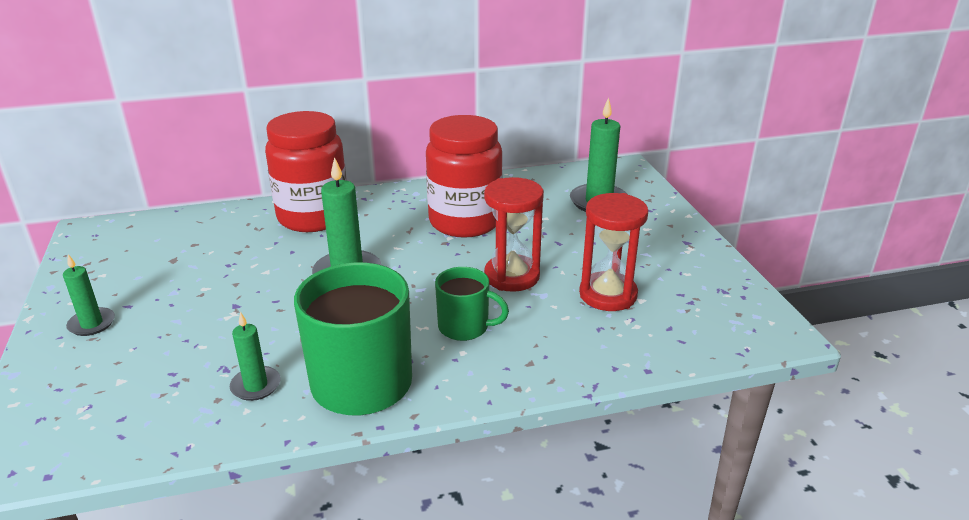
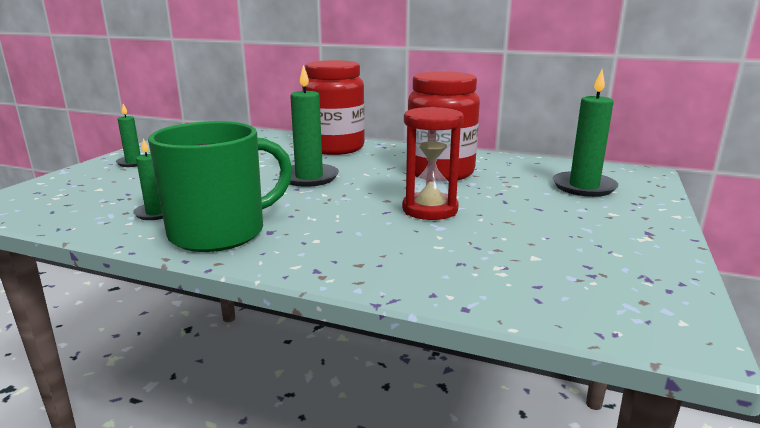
camera: 35 degrees right, 10 degrees down
(465, 327) = (342, 227): green mug -> none
(608, 295) = (503, 244): red hourglass -> none

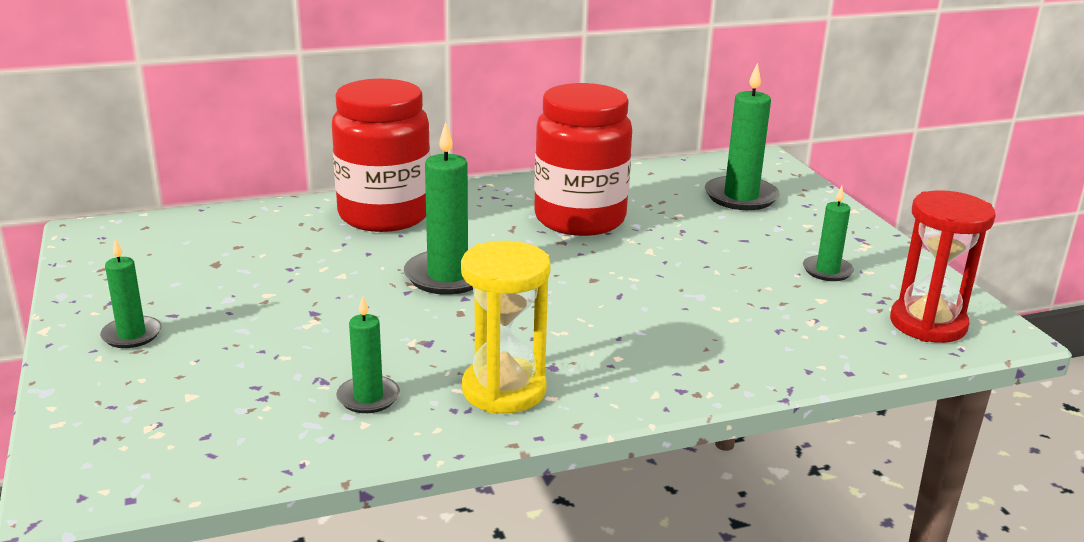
camera: 40 degrees left, 5 degrees up
(220, 232) = (504, 390): green mug -> yellow hourglass
(430, 209) = (655, 277): red hourglass -> red hourglass (928, 324)
(576, 242) = (827, 271): none -> green candle

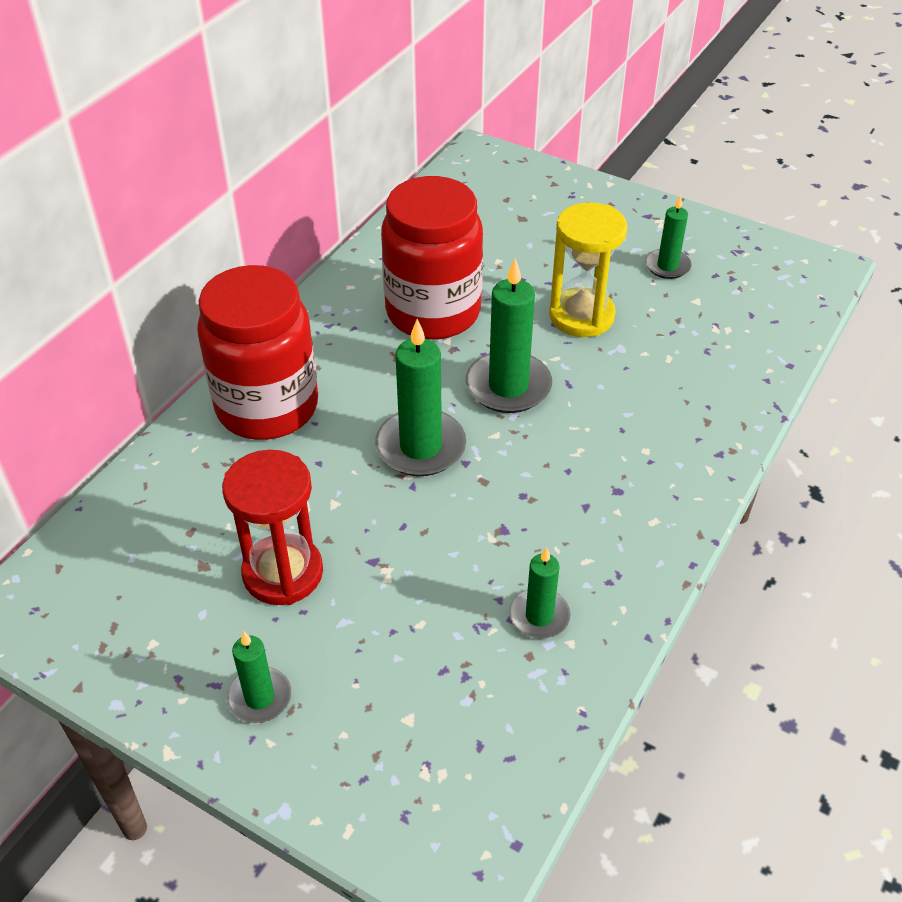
camera: 40 degrees left, 20 degrees up
(504, 390) = (617, 538): yellow hourglass -> yellow hourglass (581, 316)
(741, 197) = (517, 212): green candle -> green candle (508, 386)
(928, 324) = (781, 285): red hourglass -> red hourglass (283, 573)

